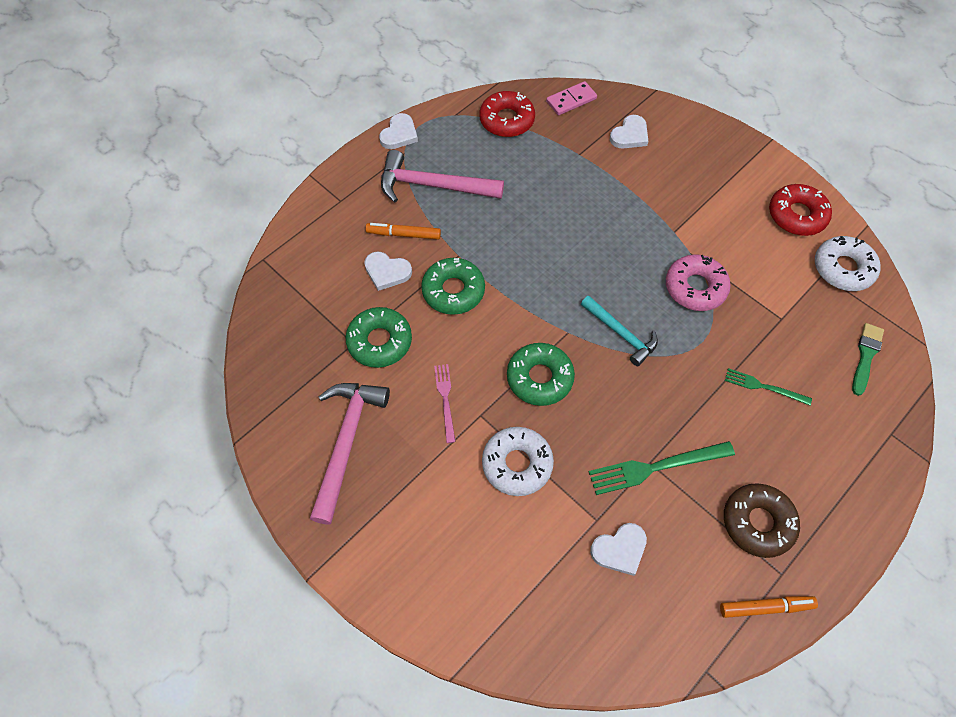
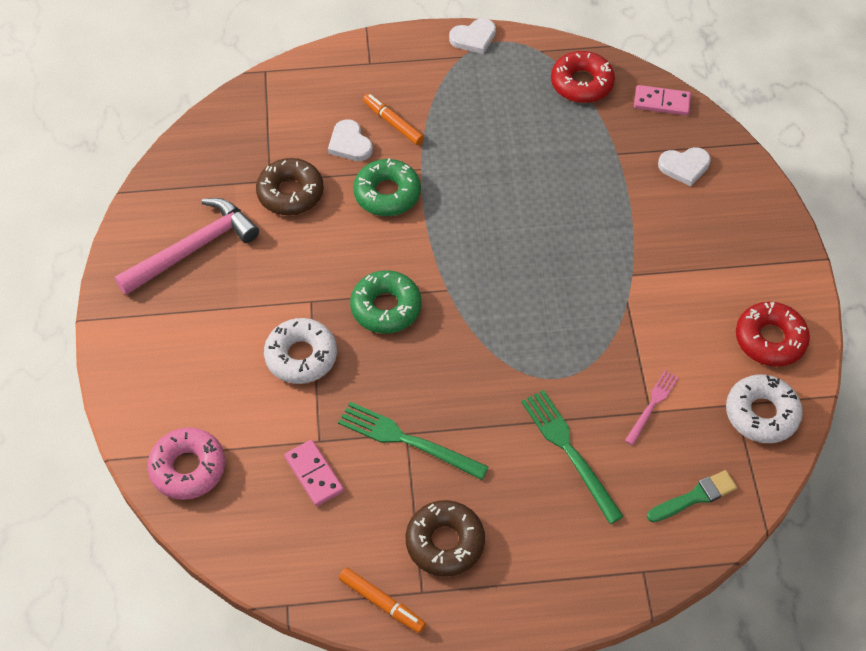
camera: 40 degrees right, 5 degrees down
(379, 341) = (290, 193): green donut -> brown donut
(433, 185) = (458, 99): pink hammer -> none
(445, 399) = (296, 271): pink fork -> pink fork (652, 405)
(619, 549) = (314, 474): white heart -> pink domino
(621, 334) = (490, 322): turquoise hammer -> none
(695, 287) = (599, 332): pink donut -> pink donut (188, 468)
(764, 387) = (569, 451): green fork -> green fork, size x1.66

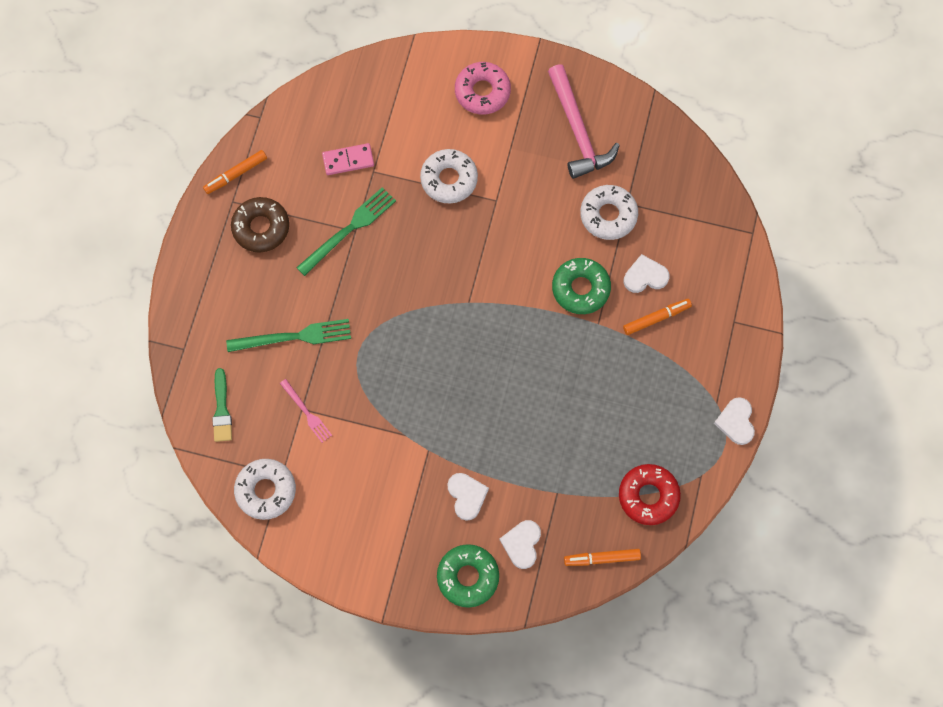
camera: 110 degrees right, 15 degrees up
(188, 468) = (386, 82): pink donut -> pink donut (482, 92)
(290, 193) = (608, 215): brown donut -> white donut
(386, 307) = (469, 252): green donut -> green donut (468, 577)
(661, 102) = (602, 558): pink domino -> orange marker
(662, 226) = (467, 496): none -> white heart
(770, 339) = (326, 530): red donut -> none

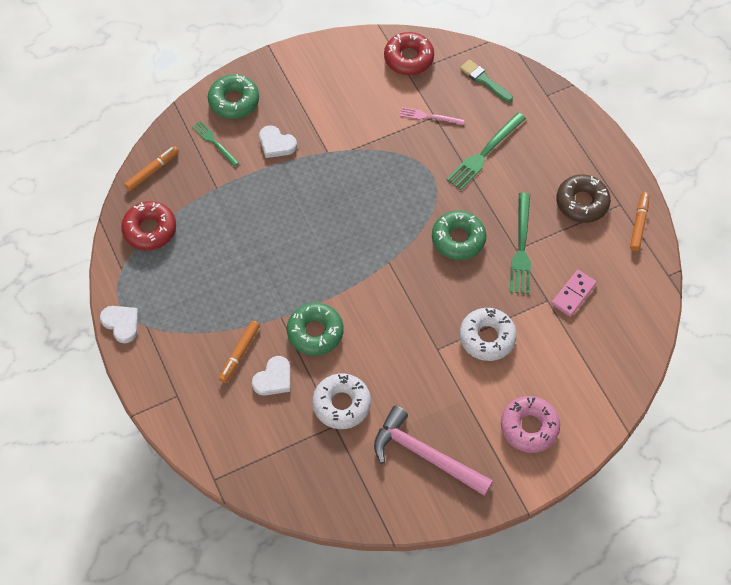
camera: 140 degrees right, 10 degrees down
(266, 490) = (408, 58): white donut -> red donut
(393, 277) = (458, 239): none -> green donut
(522, 544) = (214, 142): white heart -> green fork

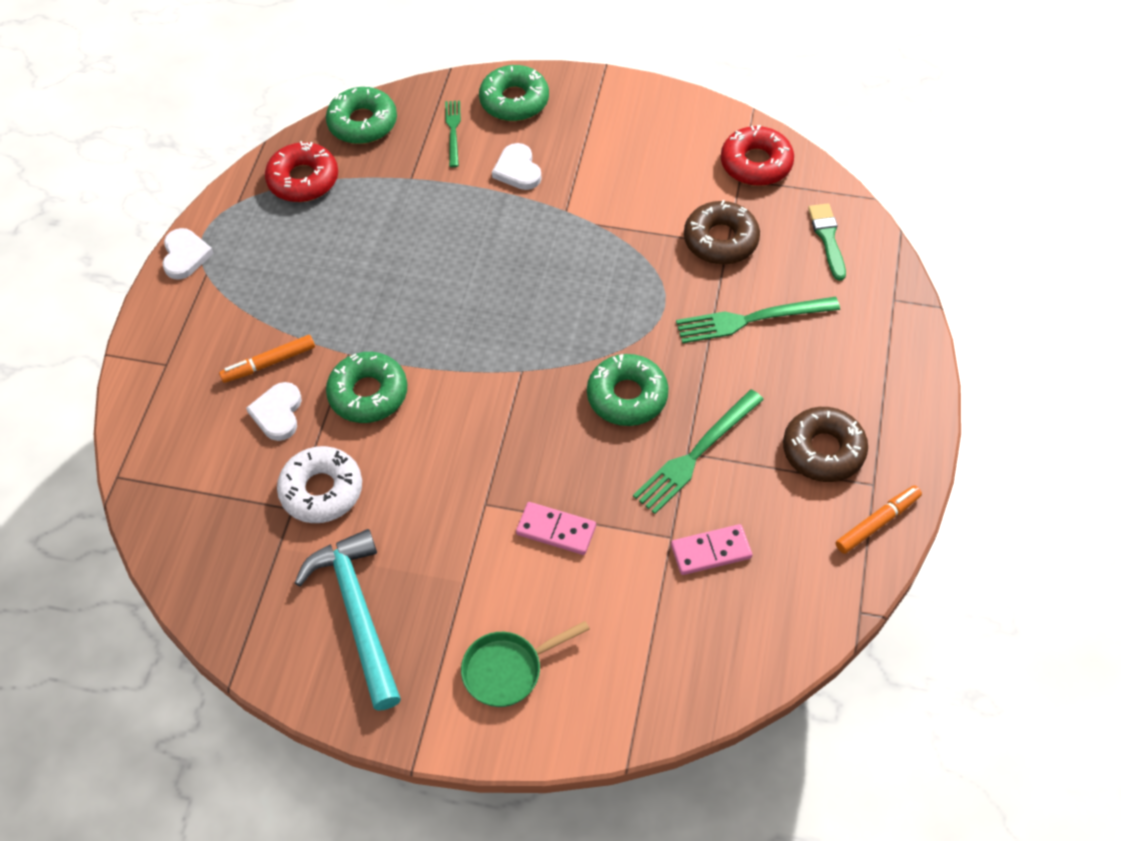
camera: 40 degrees right, 5 degrees down
(152, 171) = (363, 123): orange marker -> green donut
(273, 378) = (278, 413): white heart -> white heart turned 105 degrees clockwise
(425, 455) = (358, 613): pink hammer -> turquoise hammer
(429, 116) = (721, 240): pink fork -> brown donut
(487, 337) = (556, 530): white donut -> pink domino
(529, 427) = (508, 670): pink donut -> green pan

